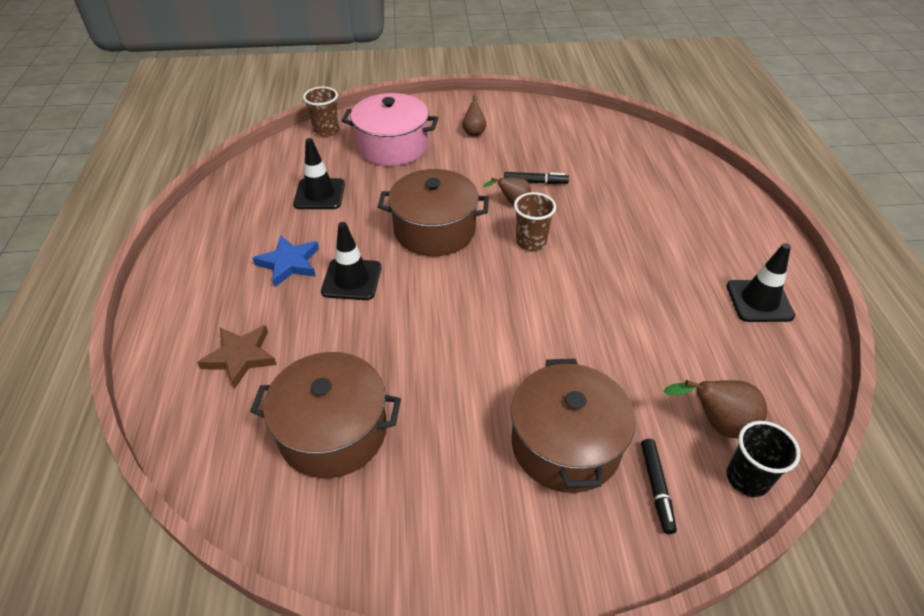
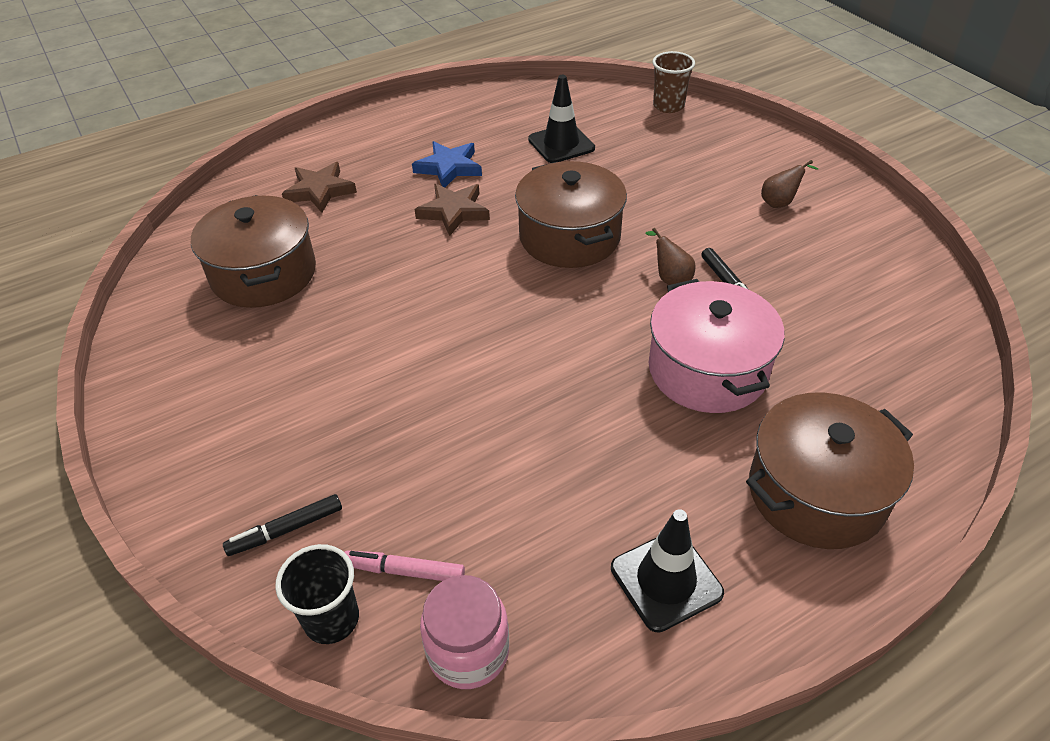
camera: 65 degrees right, 0 degrees up
(351, 279) = (453, 212): black traffic cone -> brown star
(392, 146) = (686, 156): pink pot -> pink pot (707, 370)
(531, 242) = (610, 316): brown cup -> none
(565, 444) = (314, 436): brown pot -> brown pot (816, 492)
(717, 423) = (404, 571): brown pear -> pink marker
(789, 409) = (468, 651): none -> pink jar

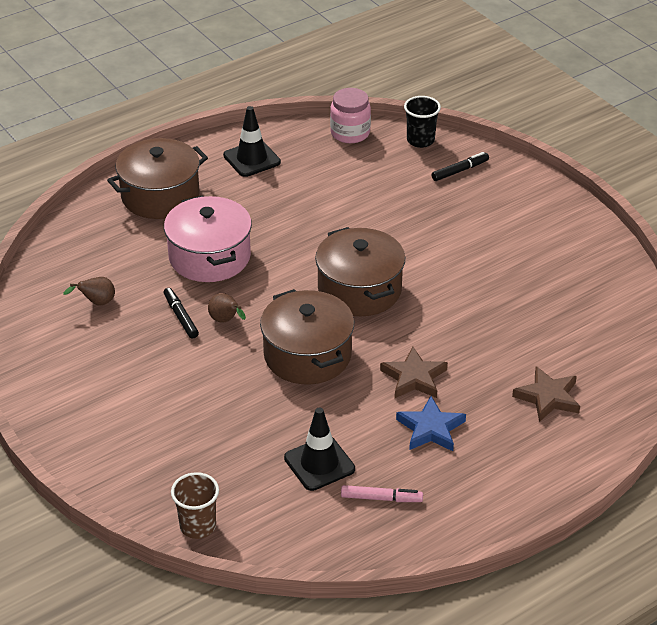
camera: 175 degrees right, 5 degrees down
(264, 274) = (555, 315): brown pot -> brown pot (359, 289)
(404, 571) = (389, 158): pink marker -> pink marker (381, 498)
(780, 203) = (114, 395): brown pear -> brown pear (97, 303)

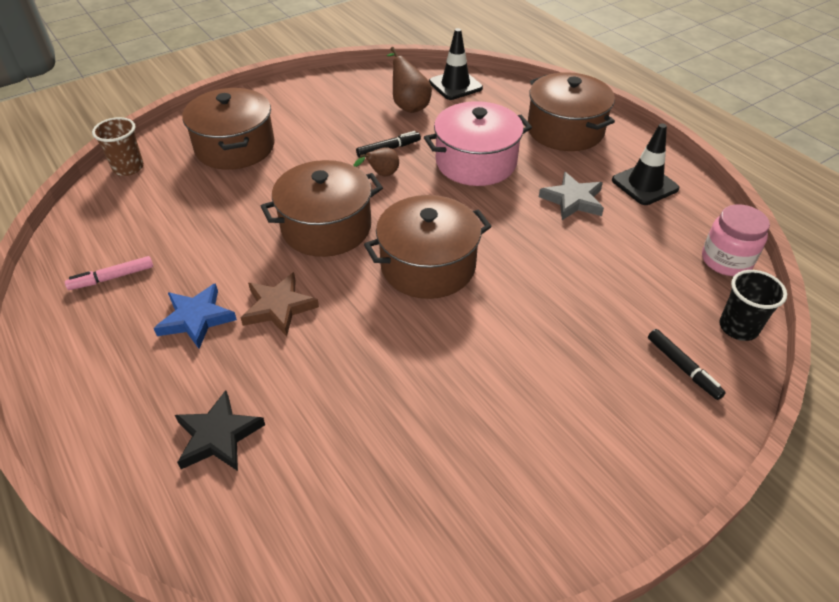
camera: 90 degrees right, 5 degrees up
(97, 303) = (409, 105): brown pear -> brown pear, size x1.55
(164, 438) = (235, 147): none -> brown pot
(272, 201) = (573, 200): none -> grey star
(319, 463) = (174, 236): black traffic cone -> black traffic cone (455, 85)
(381, 498) = (112, 278): pink marker -> pink marker turned 60 degrees clockwise
(548, 397) = (218, 436): brown star -> black star

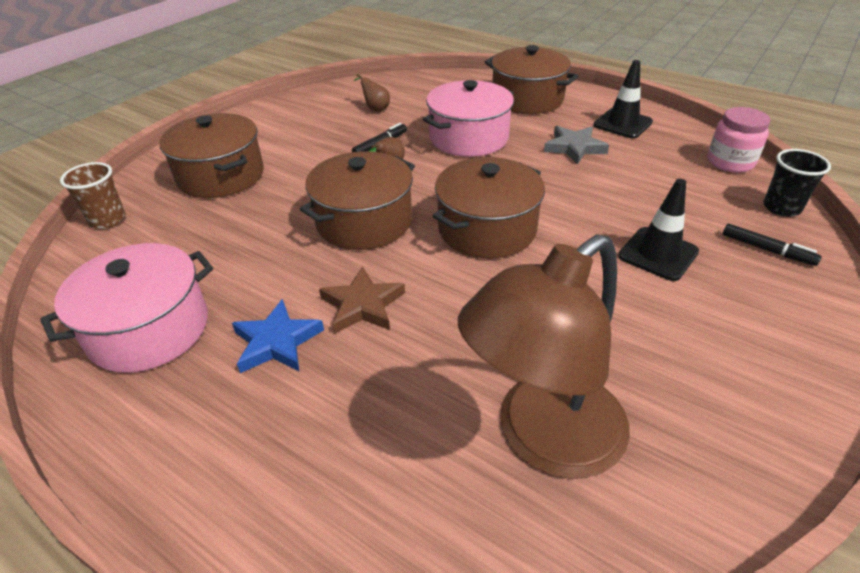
camera: 20 degrees left, 5 degrees down
(112, 278) = (149, 329): pink marker -> pink pot
(218, 436) = (379, 454): black star -> none
(346, 470) = (543, 439): none -> brown lamp
(409, 105) = (375, 108): brown pear -> brown pear, size x0.65
(455, 85) = (407, 85): black traffic cone -> black traffic cone (658, 254)

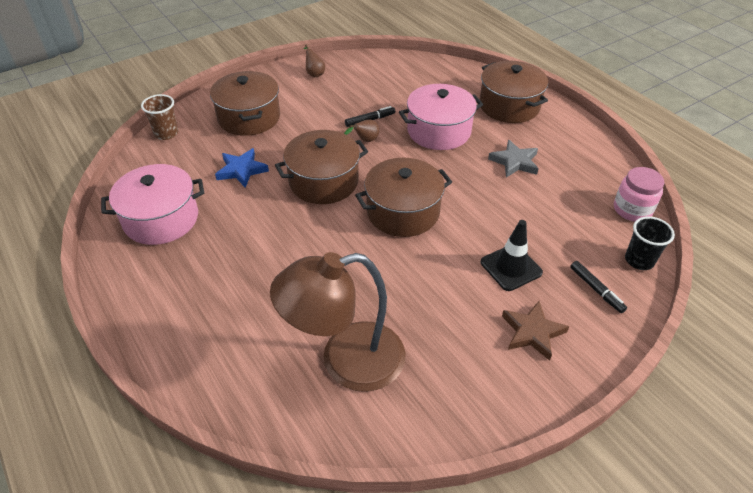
camera: 20 degrees right, 5 degrees up
(277, 342) = (228, 250): blue star -> blue star (241, 170)
(363, 305) = (290, 242): brown star -> brown star (532, 332)
(375, 108) = (385, 85): brown pear -> brown pear (314, 73)
(622, 124) = (571, 150): black traffic cone -> none

